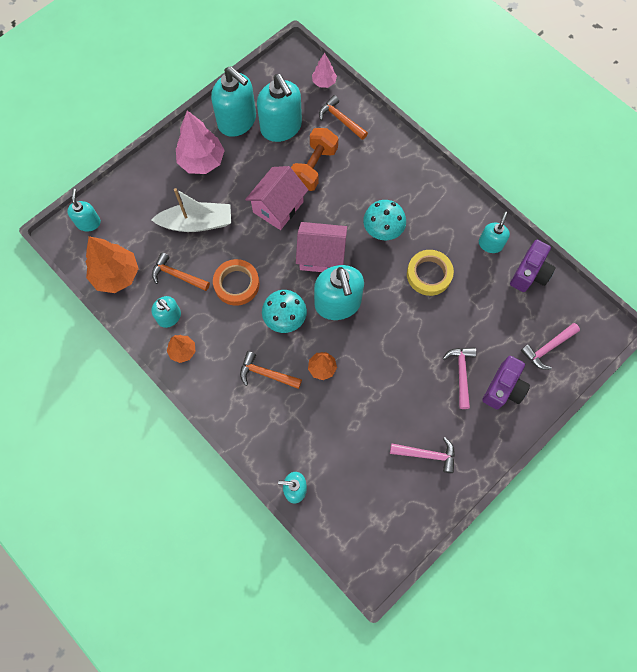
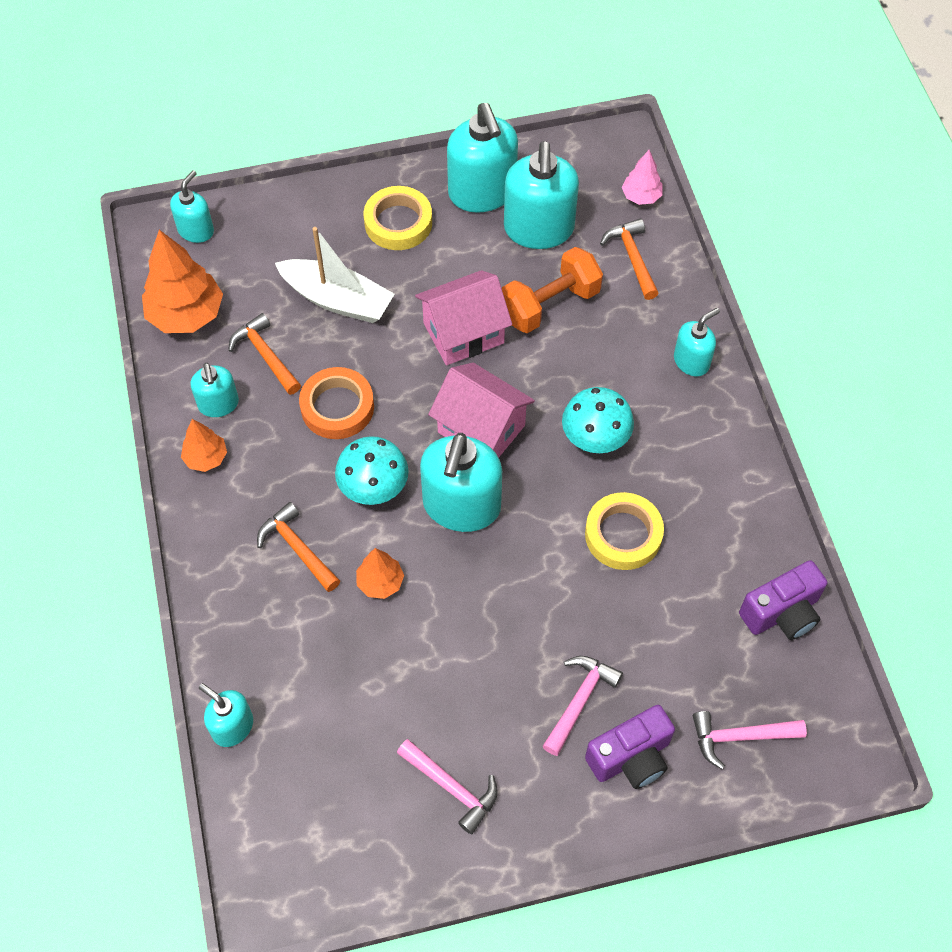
camera: 30 degrees right, 10 degrees down
(202, 161) = (398, 223): pink tree -> yellow tape
(490, 244) = (747, 539): turquoise soap dispenser -> turquoise soap dispenser (691, 361)

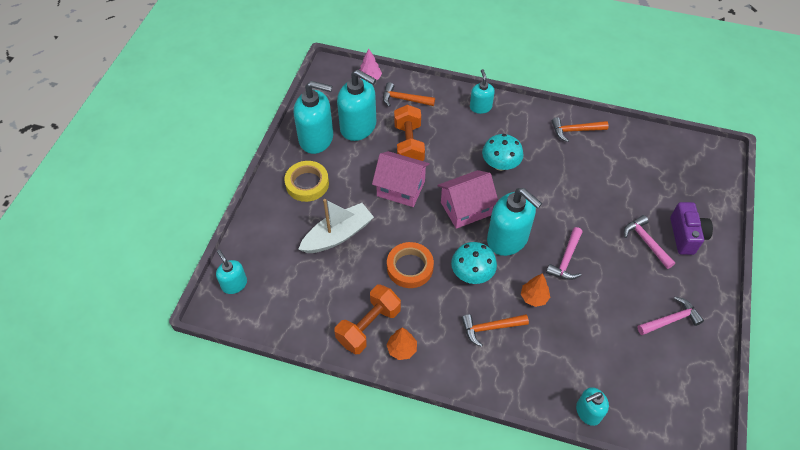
camera: 60 degrees left, 5 degrees down
(186, 315) = (292, 316): orange tree -> none
(218, 404) = (368, 326): turquoise soap dispenser -> orange dumbbell
(266, 355) = (351, 287): orange hammer -> orange hammer (575, 130)
(463, 333) = (401, 188): pink house -> pink house turned 75 degrees counterclockwise
(623, 534) = (562, 180): yellow tape -> none
(740, 737) = (693, 189): pink hammer -> pink hammer (566, 259)
(782, 613) = (636, 142): purple camera -> none

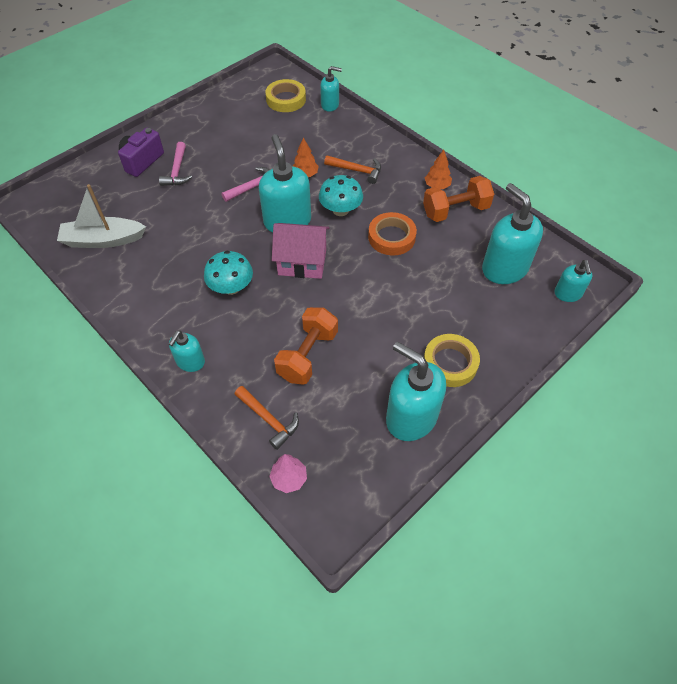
camera: 150 degrees left, 0 degrees up
(338, 235) = (443, 293): white boat -> white boat (103, 240)
(358, 127) = (350, 408): turquoise soap dispenser -> turquoise soap dispenser (504, 268)
(401, 188) = (351, 310): pink house -> none
(575, 130) = (123, 285): orange hammer -> none
(641, 393) = (286, 99): none -> yellow tape
(670, 320) = (220, 123): pink hammer -> none

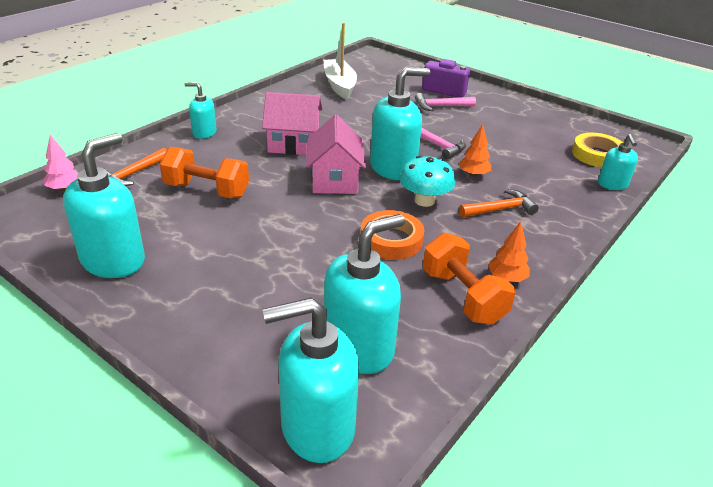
camera: 80 degrees right, 20 degrees down
(231, 287) = (293, 144): turquoise mushroom -> pink house
(356, 170) = (500, 209): orange hammer -> orange hammer turned 120 degrees counterclockwise
(450, 363) = (186, 291): yellow tape -> none
(568, 294) = (317, 427): turquoise soap dispenser -> turquoise soap dispenser, size x1.83

